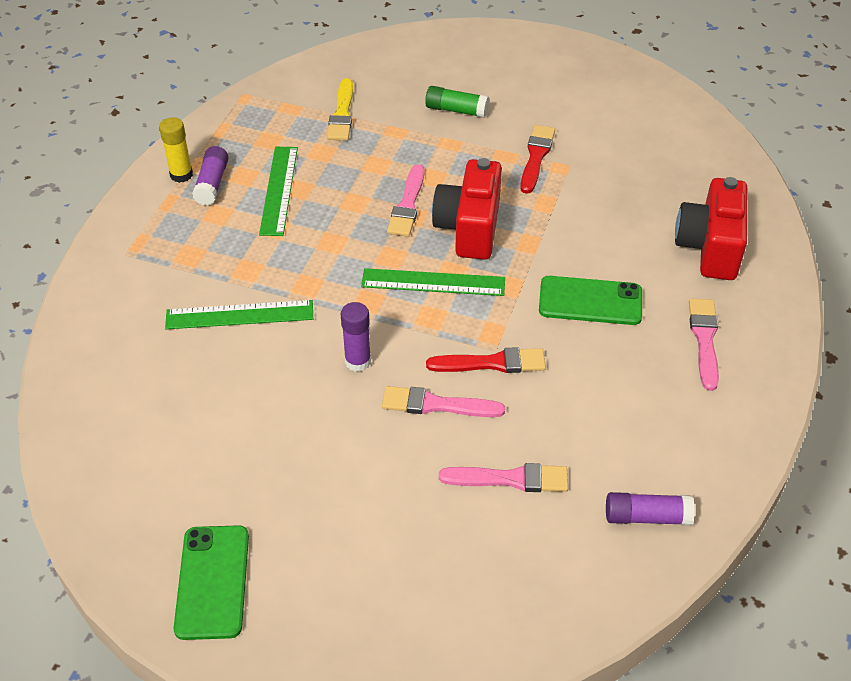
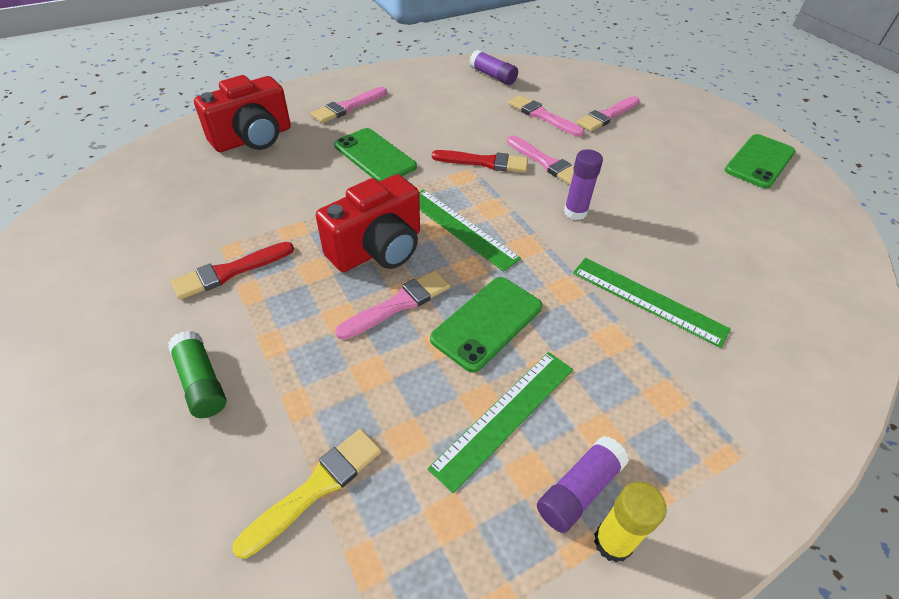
camera: 140 degrees left, 0 degrees up
(339, 229) = (487, 323): none -> green phone
(441, 539) = (607, 116): none -> pink brush
(492, 363) = (484, 162): red brush -> red brush turned 150 degrees clockwise

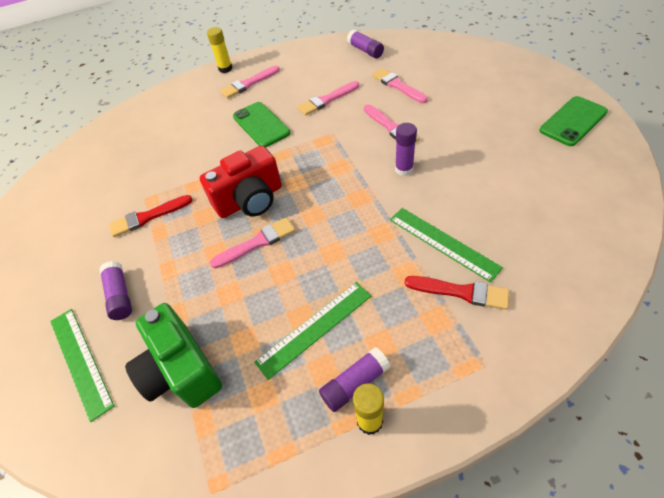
camera: 15 degrees right, 5 degrees up
(201, 382) = (120, 295): green glue stick -> purple glue stick
(253, 138) = (177, 112): red camera -> none
(312, 88) = (225, 69): none -> yellow glue stick
(316, 487) = (181, 370): yellow brush -> green camera
(460, 228) = (313, 183): green ruler -> green ruler (80, 361)
(484, 162) = (342, 128): red brush -> red brush (461, 292)
(487, 323) = (317, 258): green phone -> none
(607, 116) = (451, 83): pink brush -> pink brush (327, 100)

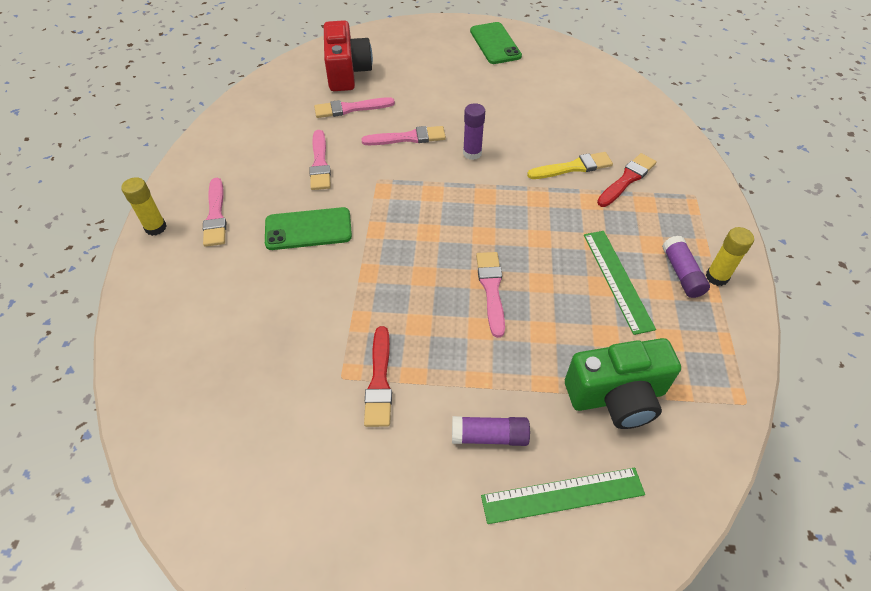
camera: 70 degrees left, 0 degrees up
(250, 200) = (426, 276): red camera -> red camera (347, 72)
(365, 50) = (266, 105): purple glue stick -> none
(443, 243) = (573, 167): green ruler -> yellow brush

